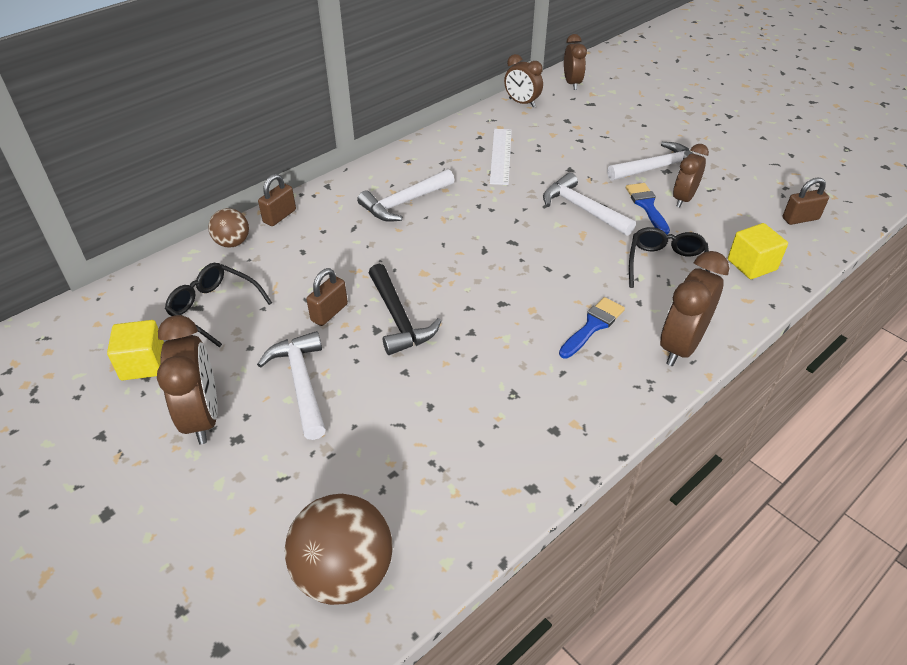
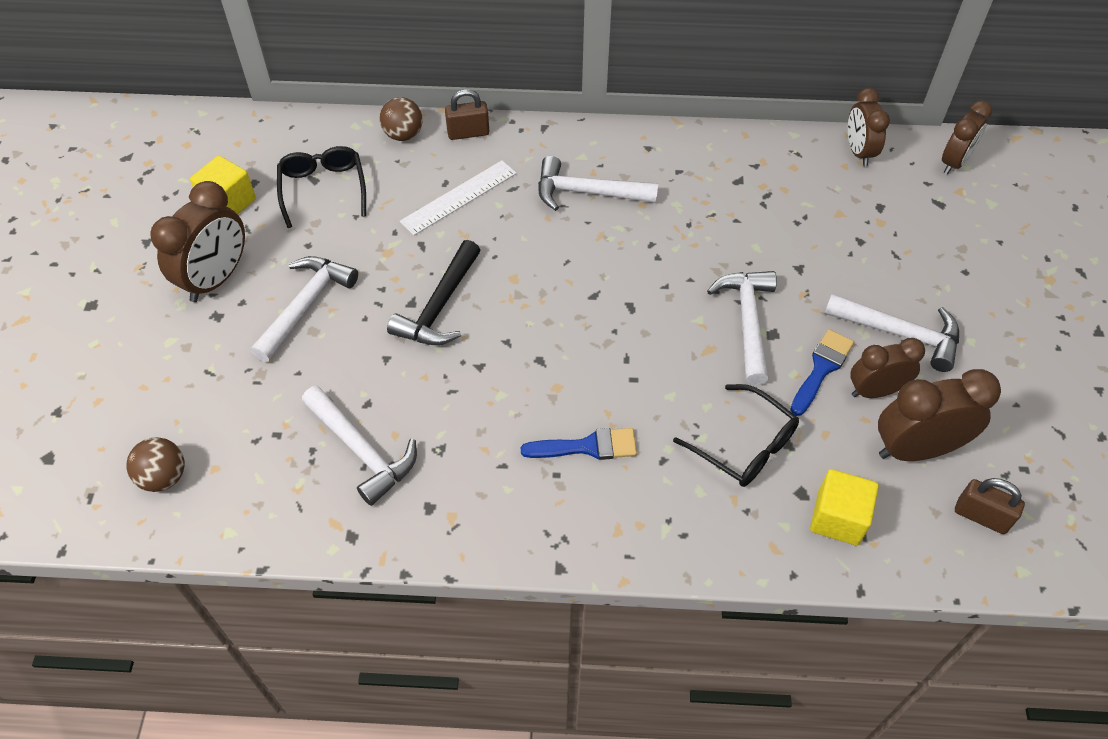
camera: 45 degrees right, 10 degrees up
(329, 312) = (396, 258): brown padlock -> none
(344, 573) = (164, 477): brown ball -> brown ball, size x0.56
(466, 435) = (361, 450): none -> white hammer
(501, 156) = (747, 203): white ruler -> white ruler (459, 197)
(666, 265) = (745, 446): black glasses -> black glasses turned 75 degrees clockwise
(680, 346) = (638, 533): brown clock -> brown clock (916, 449)

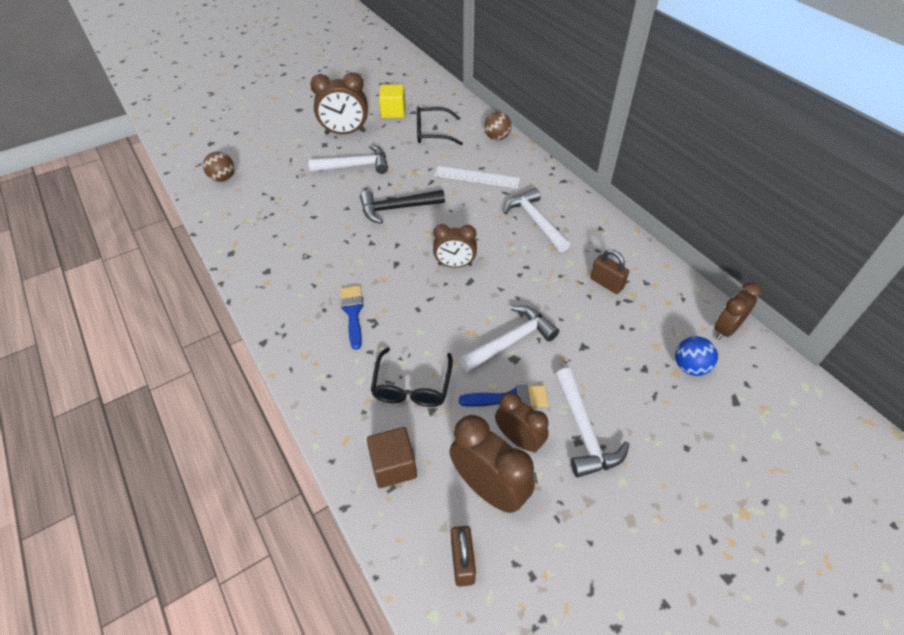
camera: 55 degrees right, 5 degrees down
(323, 189) = (432, 133): black glasses -> black glasses turned 135 degrees counterclockwise
(361, 450) = (283, 229): white hammer -> none
(468, 133) = (525, 157): brown padlock -> brown padlock (606, 283)
(587, 446) = (353, 313): blue brush -> blue brush turned 150 degrees counterclockwise
(838, 518) = (393, 466): yellow cube -> brown cube
(882, 207) = (690, 367): none -> blue ball
(954, 162) = (788, 391): brown clock -> brown clock (455, 265)

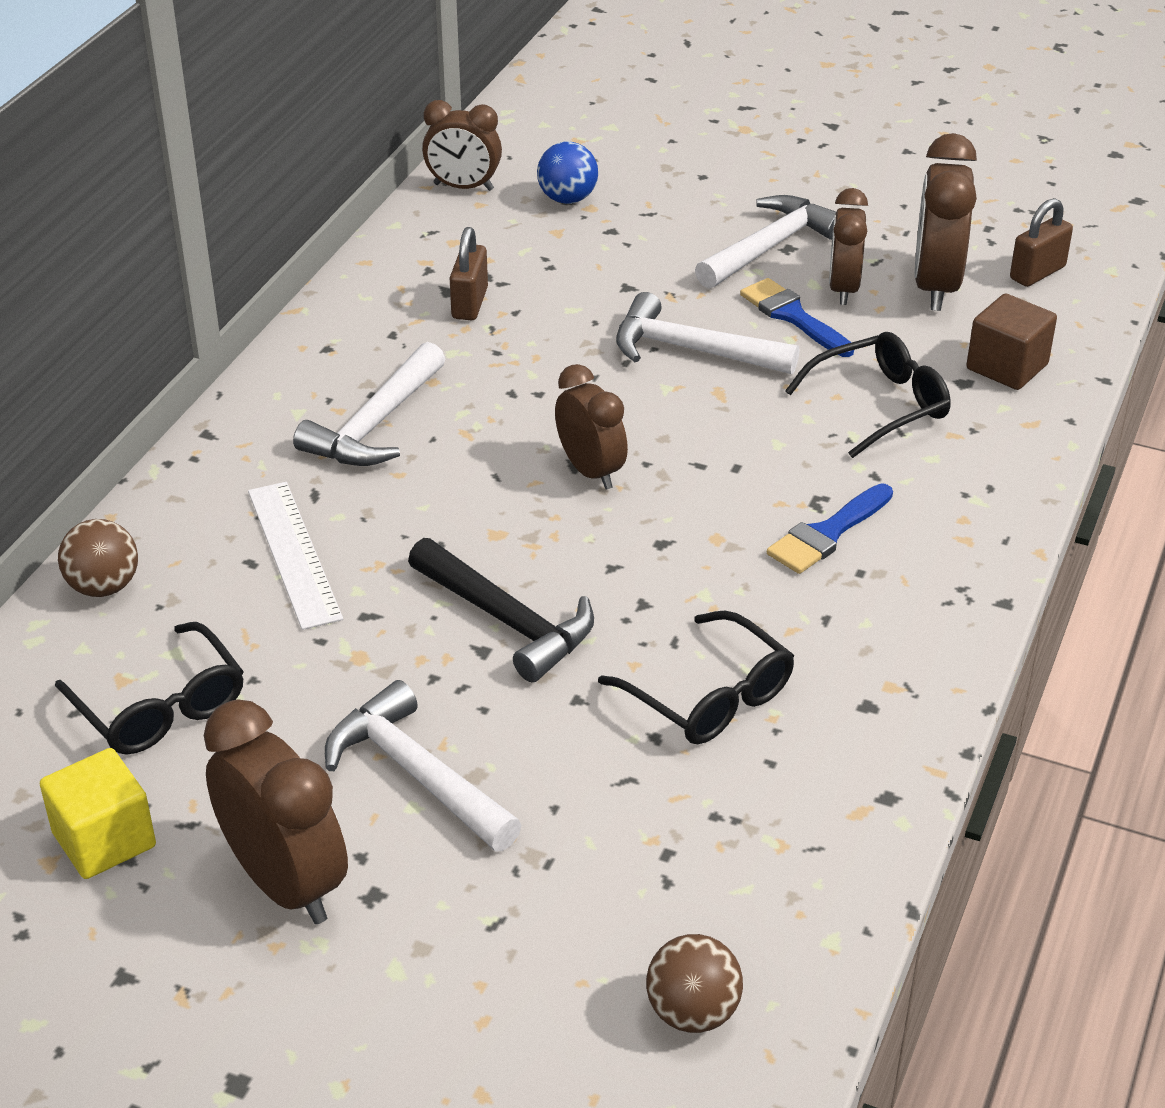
camera: 125 degrees left, 10 degrees down
(314, 236) = (709, 697): none -> black glasses

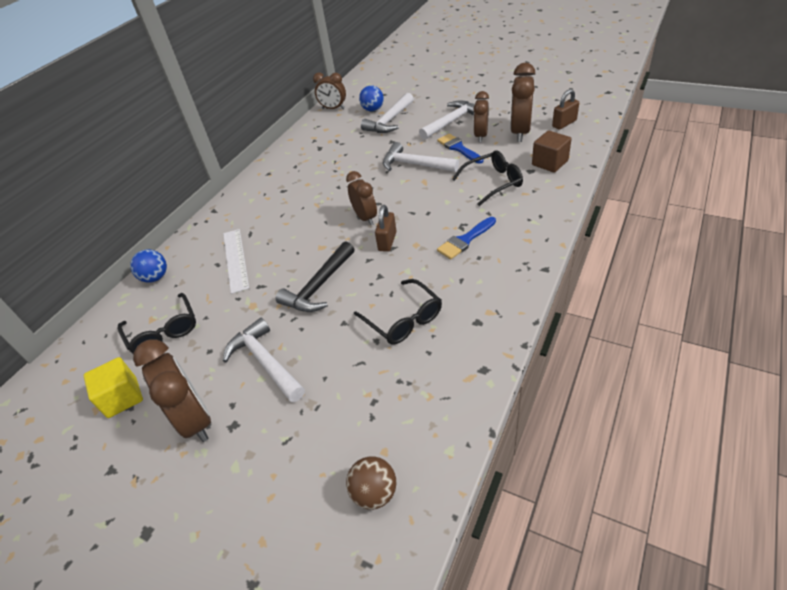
camera: 10 degrees right, 5 degrees up
(104, 587) = (155, 277): brown ball -> blue ball
(375, 424) = (280, 203): white hammer -> white hammer (389, 121)
(470, 303) = (327, 152): brown padlock -> brown padlock (387, 241)
(507, 621) = (319, 286): black hammer -> black hammer turned 75 degrees clockwise

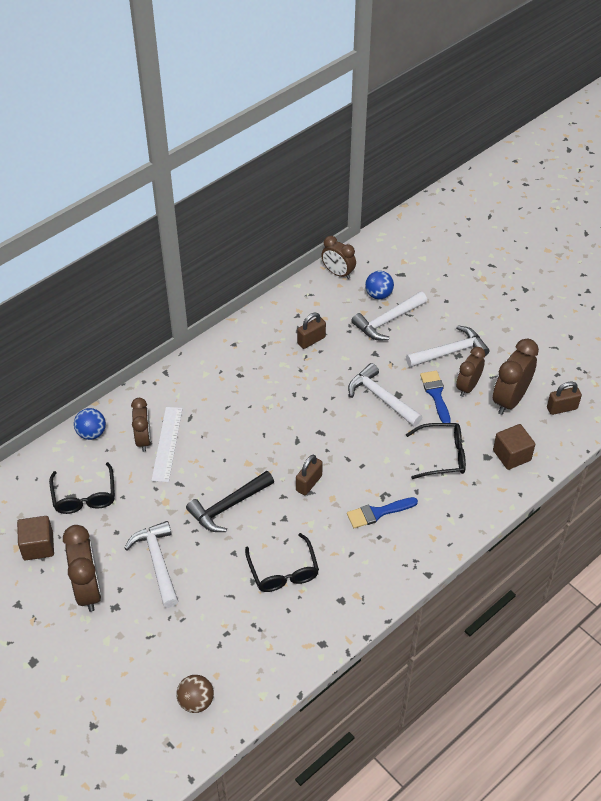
camera: 15 degrees right, 5 degrees up
(122, 397) = (38, 546): yellow cube -> brown cube
(334, 150) = (311, 340): none -> brown padlock
(365, 218) = (302, 446): brown clock -> brown clock (143, 439)

